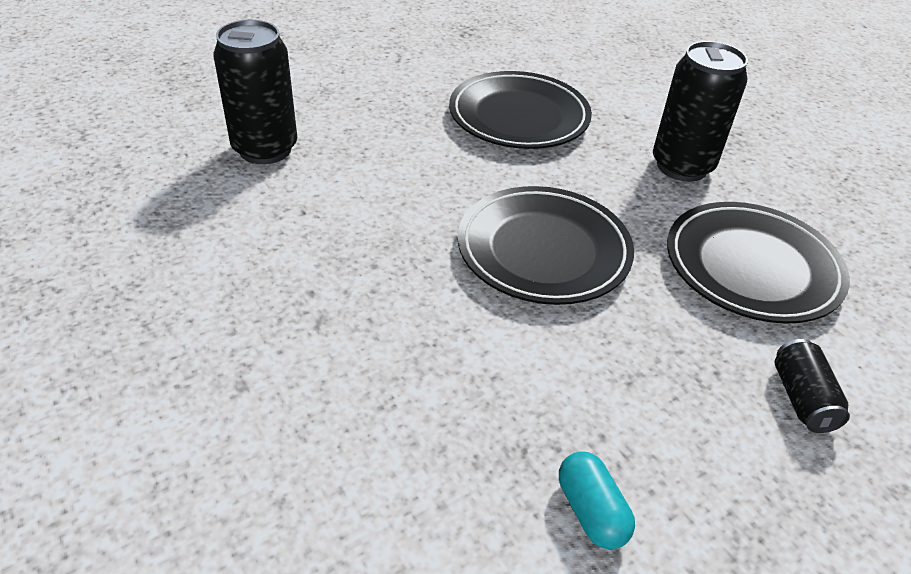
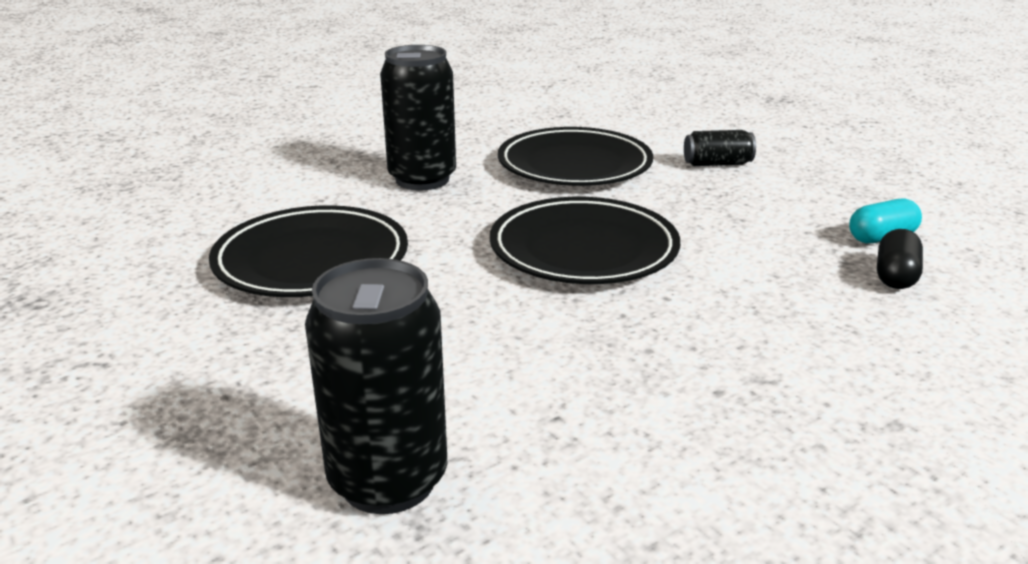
camera: 90 degrees left, 15 degrees down
(488, 486) = (895, 276): none -> black capsule

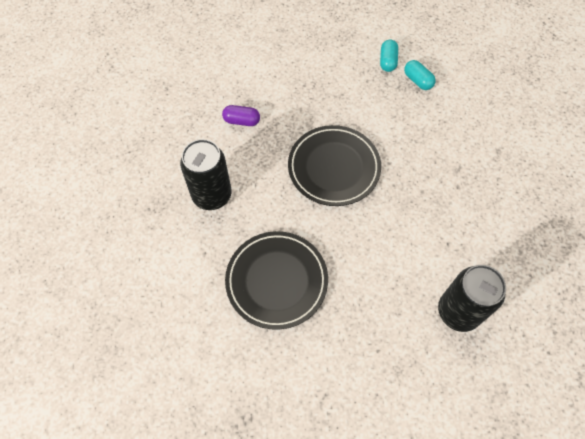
camera: 60 degrees left, 35 degrees up
(574, 165) = (241, 121): black plate -> purple capsule
(717, 164) = (281, 64): black can -> none
(895, 276) = (418, 80): black capsule -> turquoise capsule

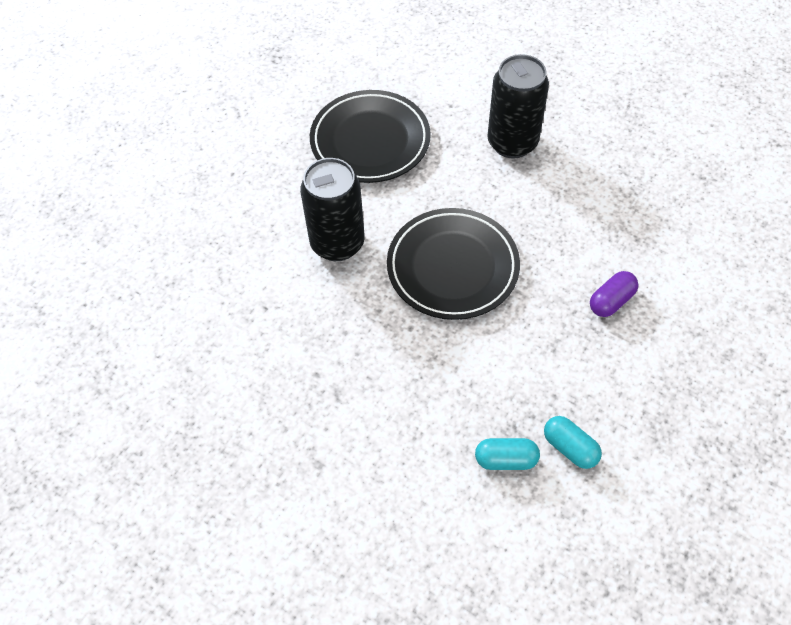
camera: 130 degrees right, 5 degrees down
(241, 121) = (594, 220): purple capsule -> purple capsule (611, 301)
(458, 312) = (196, 260): black can -> black can (337, 243)

